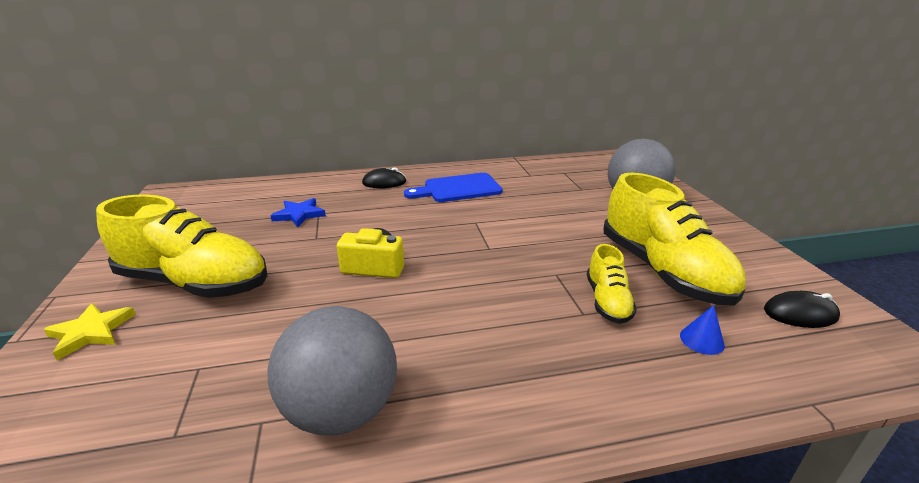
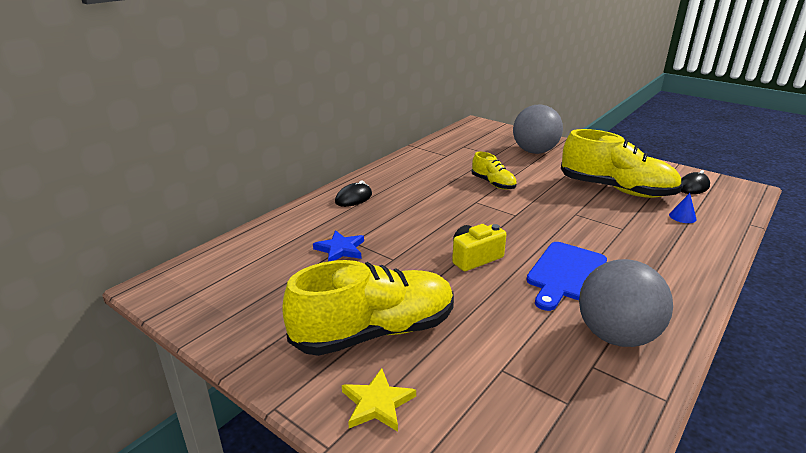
camera: 40 degrees left, 0 degrees up
(458, 189) = (418, 183): blue cutting board -> blue cutting board (565, 273)
(607, 301) = (621, 217): yellow shoe -> yellow shoe (493, 183)

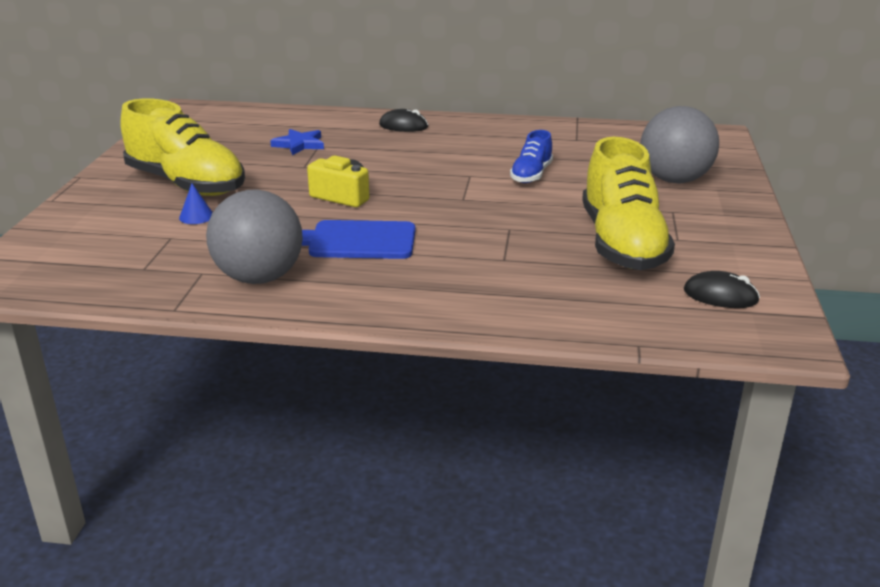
camera: 60 degrees right, 0 degrees up
(377, 403) = (102, 204): yellow star -> none
(493, 183) = (531, 175): yellow shoe -> blue shoe
(682, 217) = (593, 294): blue cone -> blue cone (196, 216)

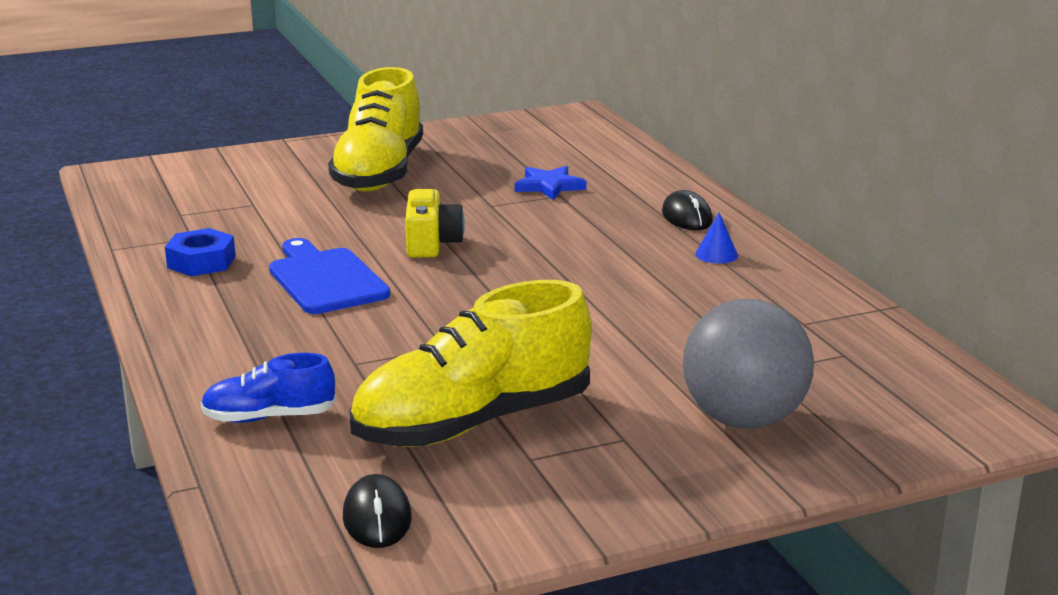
camera: 60 degrees right, 5 degrees down
(196, 216) = (309, 199): blue cone -> blue cone (716, 254)
(259, 278) = (201, 262): grey ball -> blue nut
(531, 175) = (628, 323): blue shoe -> blue shoe (269, 417)

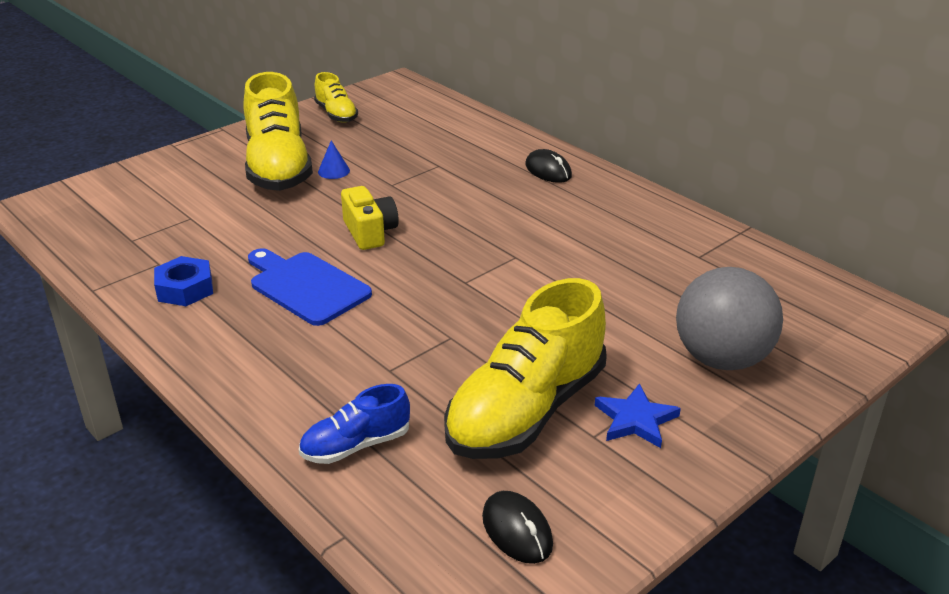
camera: 20 degrees left, 10 degrees up
(481, 134) = (336, 114): none -> yellow shoe
(549, 186) = (424, 158): blue star -> blue star (635, 420)
(716, 254) = (594, 203): blue cone -> blue cone (333, 171)

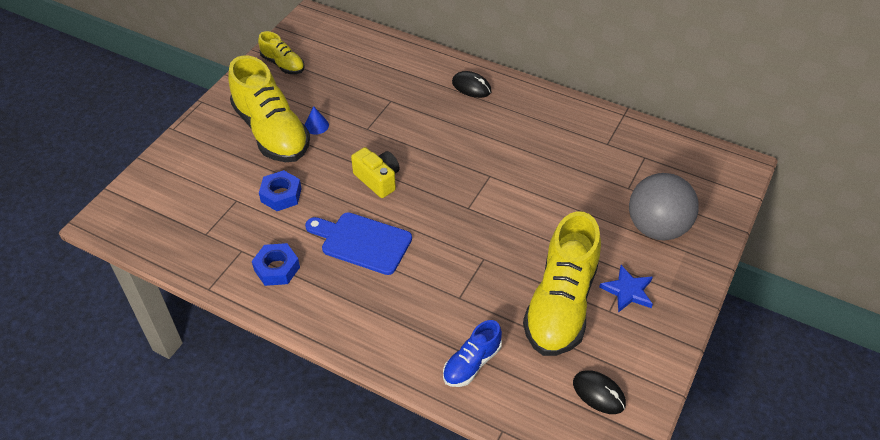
camera: 20 degrees left, 15 degrees up
(244, 223) = (281, 195): none -> blue nut

